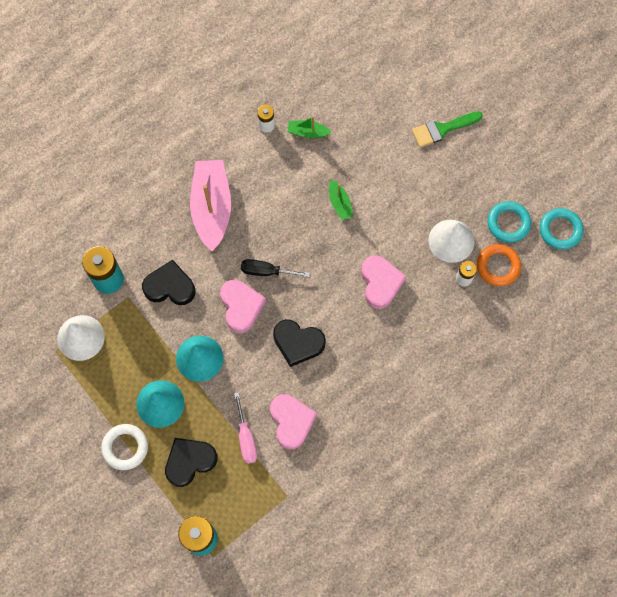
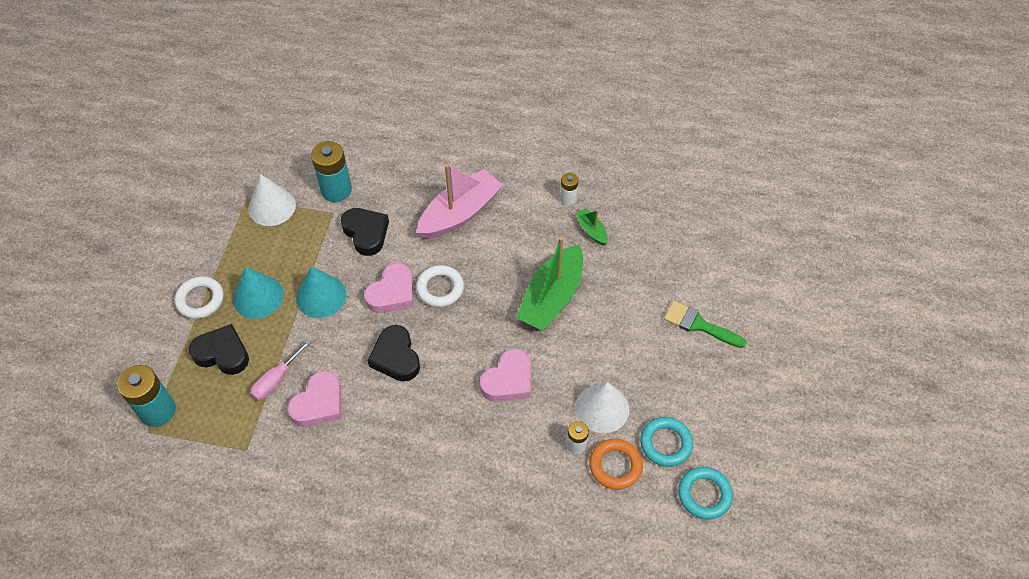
camera: 50 degrees right, 15 degrees down
(266, 271) = (440, 288): black screwdriver -> white ring
(339, 203) = (552, 297): green boat -> green boat, size x2.16

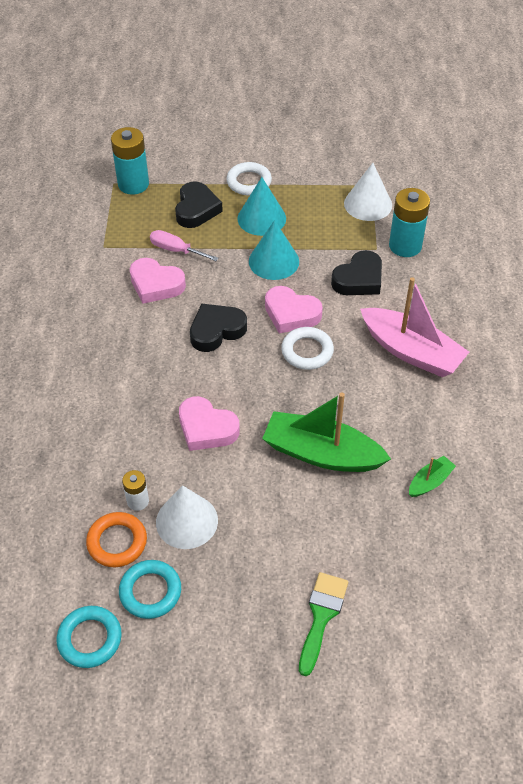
camera: 80 degrees right, 5 degrees down
(568, 199) = (469, 451): white battery -> none

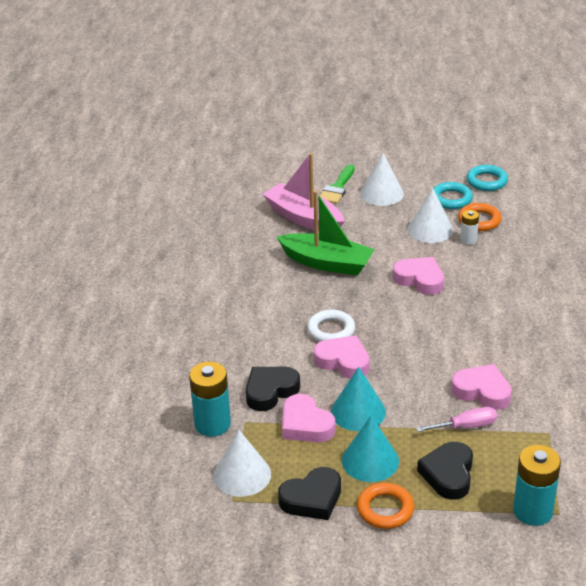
camera: 175 degrees left, 15 degrees down
(176, 250) = (466, 426): pink screwdriver -> pink screwdriver turned 45 degrees counterclockwise
(216, 330) = (416, 348): black heart -> black heart (312, 499)
(249, 182) = (385, 509): white ring -> orange ring
(253, 603) = (382, 193): none -> white cone
(320, 247) = (305, 424): none -> pink heart
(411, 351) = (236, 328): pink boat -> pink boat (304, 218)
(429, 482) = (247, 246): green boat -> none

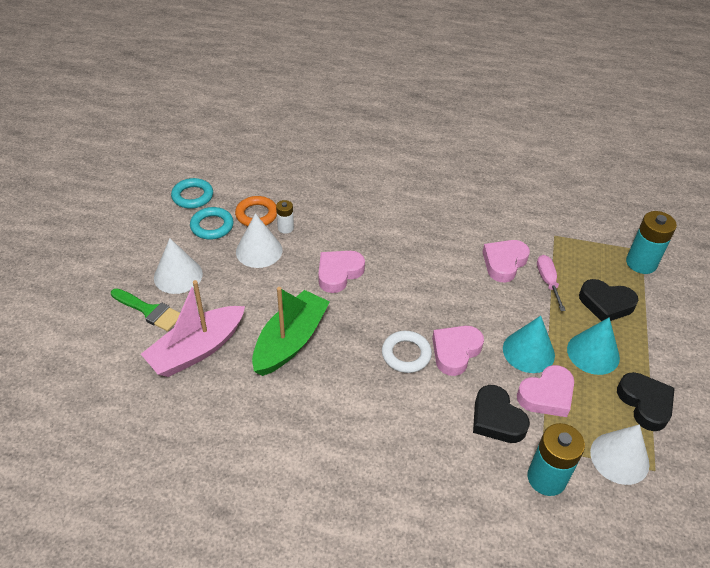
camera: 85 degrees left, 10 degrees up
(385, 509) = (651, 352): orange ring -> none

